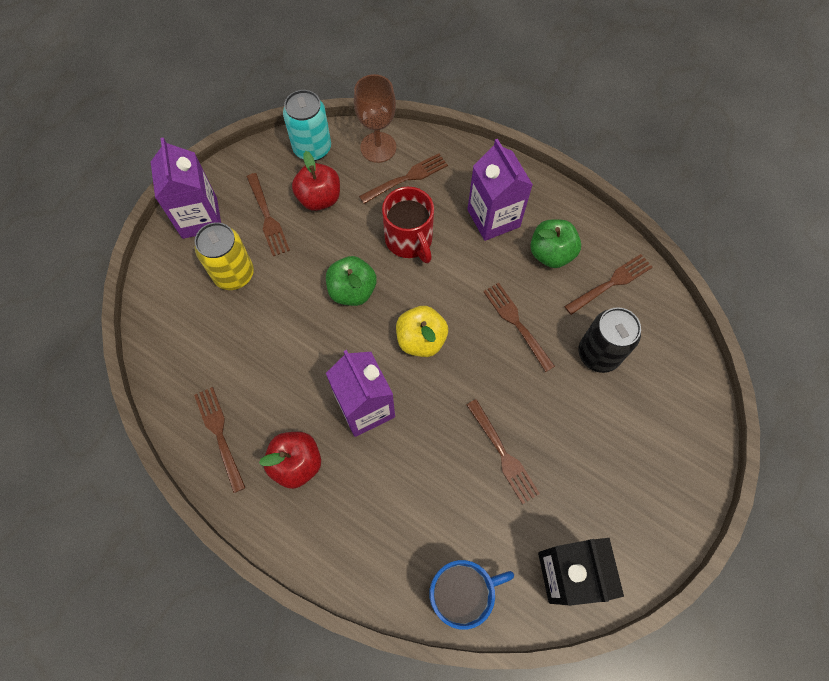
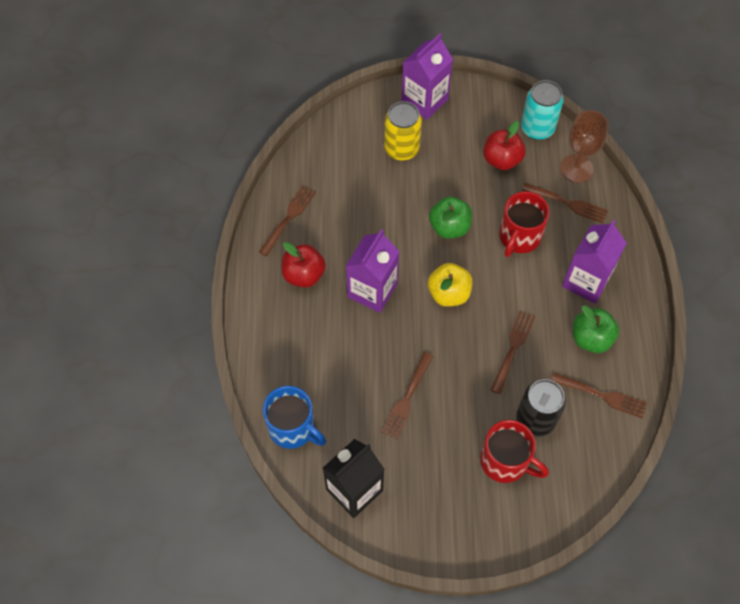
camera: 55 degrees right, 5 degrees down
(267, 217) = (459, 139): brown fork -> none
(623, 408) = (505, 461): none -> red mug

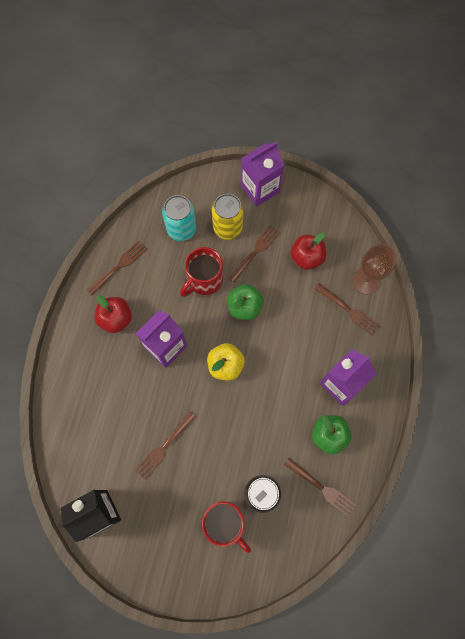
camera: 15 degrees right, 10 degrees up
(293, 428) = (68, 448): blue mug -> none
(513, 348) = (262, 427): brown fork -> brown fork (255, 252)
(519, 237) = (298, 330): red mug -> red mug (204, 280)
(537, 128) = (345, 236): turquoise can -> turquoise can (181, 229)

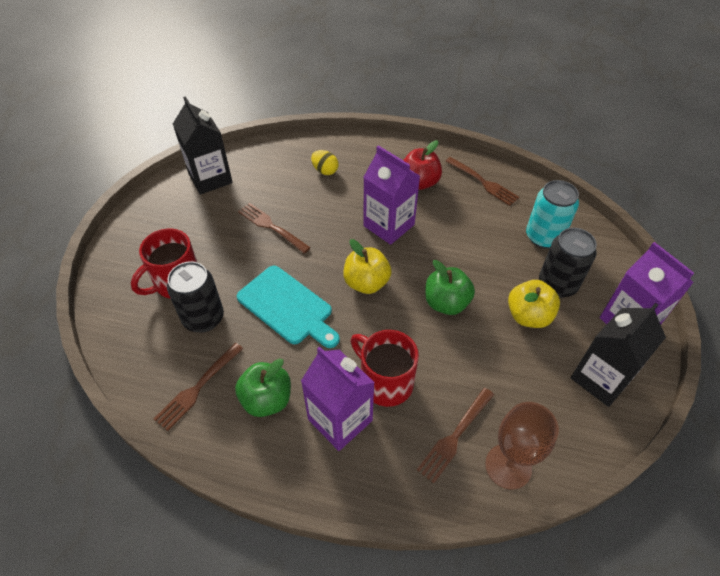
camera: 90 degrees right, 20 degrees down
(95, 402) = (325, 171): none -> yellow egg
(204, 280) = (478, 260): red mug -> red mug (385, 382)
(227, 228) = (557, 284): yellow can -> black can
(249, 426) = (287, 307): none -> turquoise cutting board
(255, 252) = (528, 316): brown fork -> yellow apple
(304, 215) = (601, 378): none -> black carton
(306, 257) = (532, 380): red apple -> none

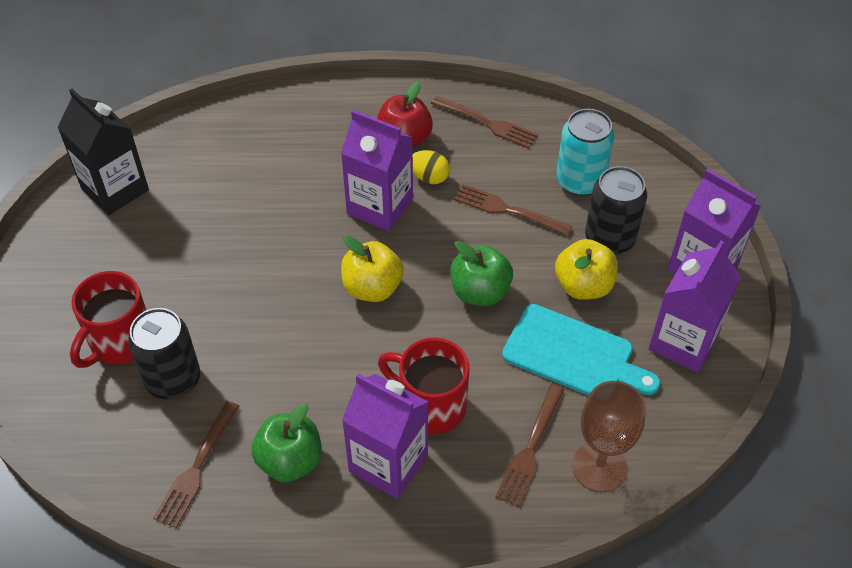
camera: 15 degrees left, 0 degrees up
(271, 227) = (224, 240): brown fork -> brown fork (508, 210)
(287, 307) = (279, 341): turquoise cutting board -> turquoise cutting board (573, 355)
(325, 171) = (272, 147): yellow egg -> yellow egg (429, 177)
(601, 378) = (683, 342): black carton -> purple carton

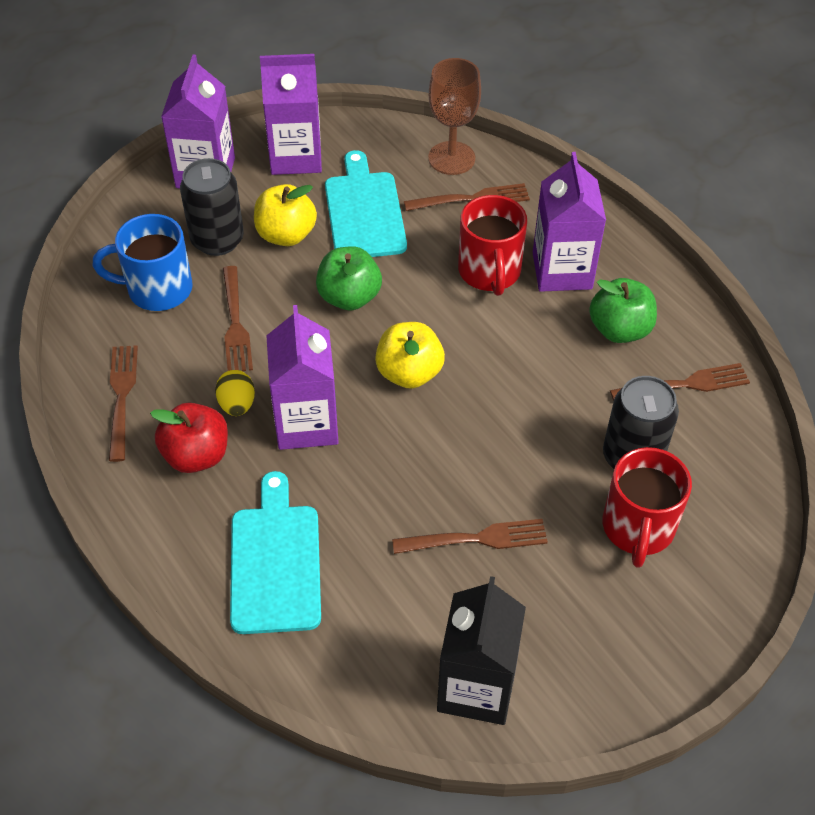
camera: 125 degrees left, 0 degrees up
(120, 342) = (638, 528): red mug -> red mug turned 105 degrees clockwise
(204, 246) = (476, 539): none -> brown fork
(288, 141) = (275, 562): none -> turquoise cutting board
(580, 181) = (157, 289): turquoise can -> blue mug

